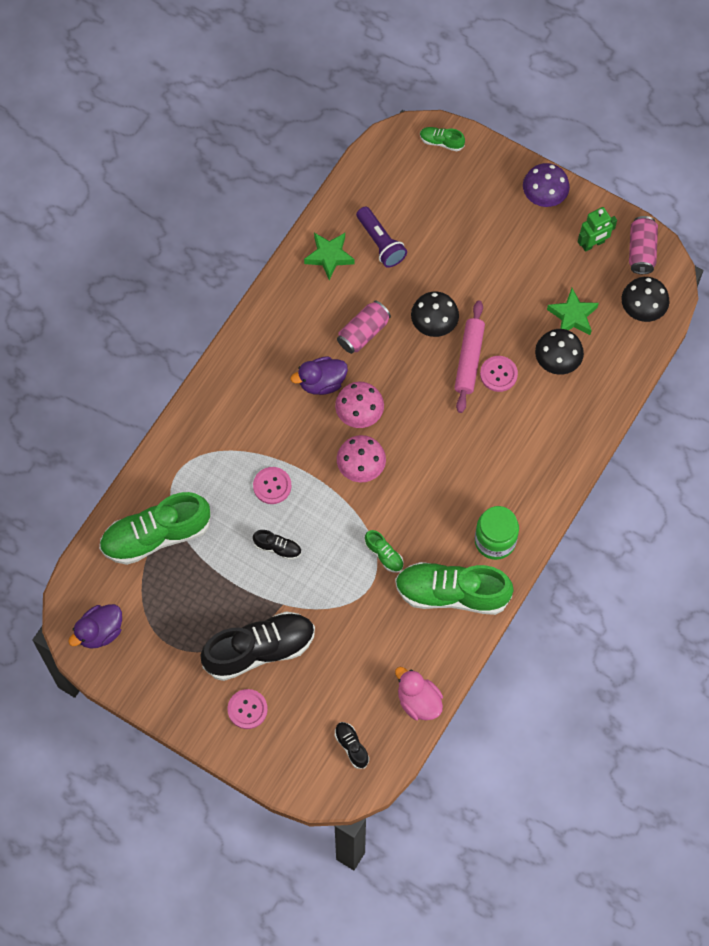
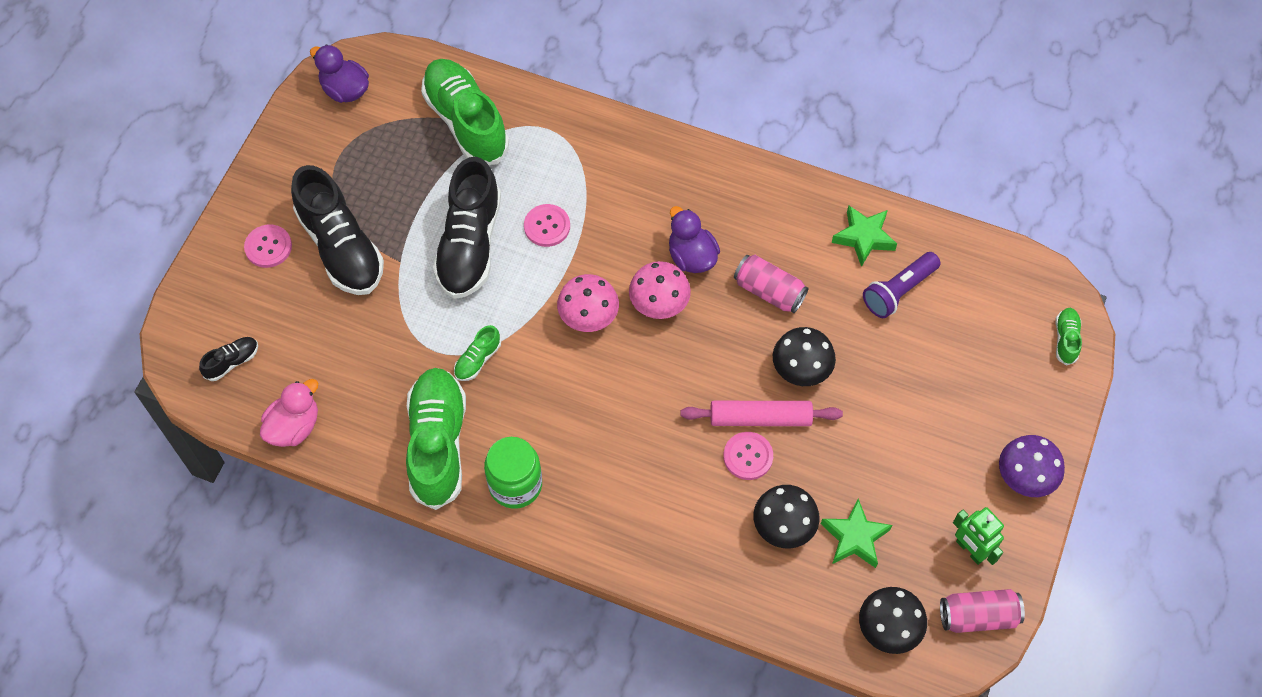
camera: 80 degrees right, 5 degrees down
(277, 548) = (470, 245): black shoe -> black shoe, size x2.29

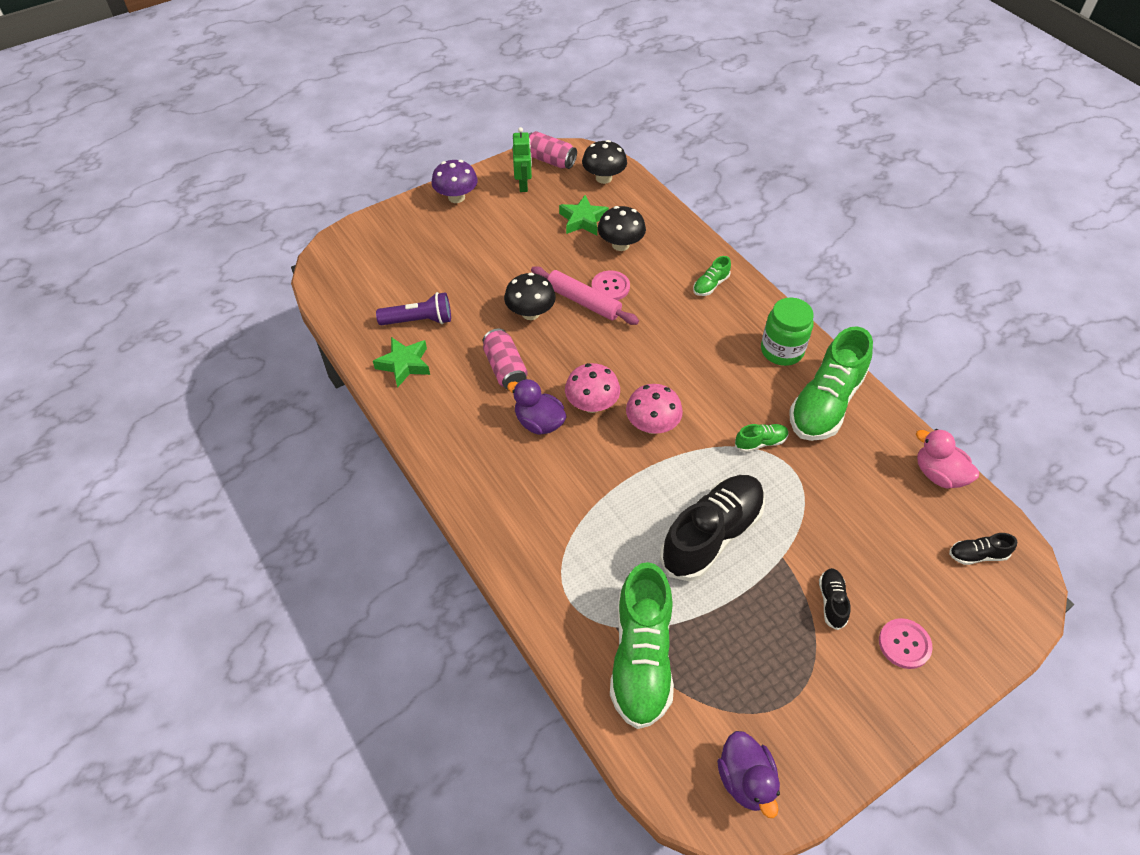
camera: 145 degrees left, 10 degrees down
(294, 426) = (938, 474): pink duck -> pink duck turned 60 degrees clockwise
(341, 247) = (831, 602): black shoe -> black shoe, size x0.44
(547, 226) = (635, 512): pink button -> none
(691, 256) = (539, 422): purple duck -> purple duck turned 120 degrees clockwise
(1066, 339) = (351, 242): green shoe -> green shoe (710, 285)

